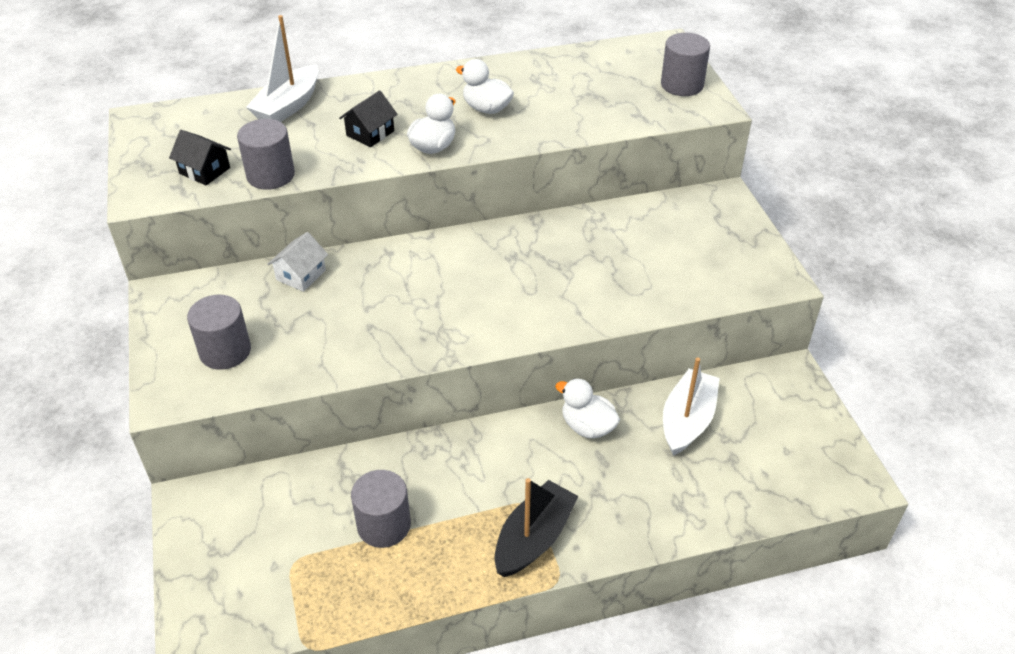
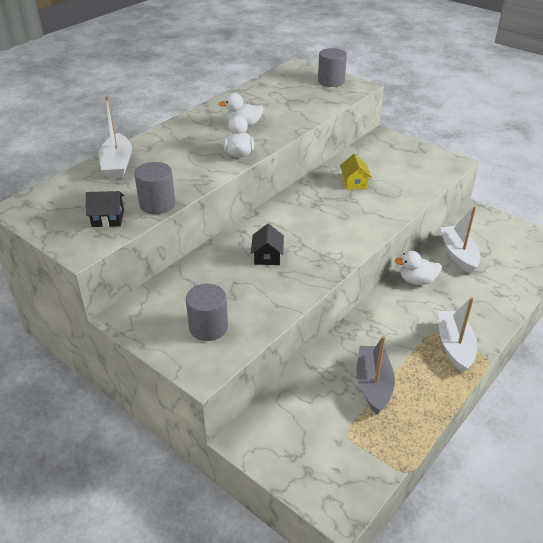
camera: 35 degrees left, 5 degrees down
(301, 275) = (204, 265): white house -> none
(370, 133) = (191, 160): black house -> black house (267, 256)
(384, 525) = (373, 384): grey cylinder -> grey boat
(534, 538) = (454, 346): black boat -> white boat
(598, 249) = (354, 183): none -> yellow house

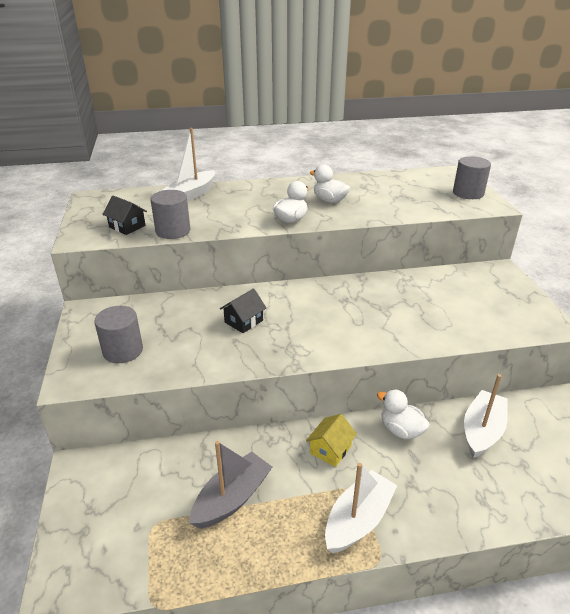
camera: 40 degrees right, 5 degrees down
(354, 183) = (409, 298): yellow house -> yellow house (330, 449)

